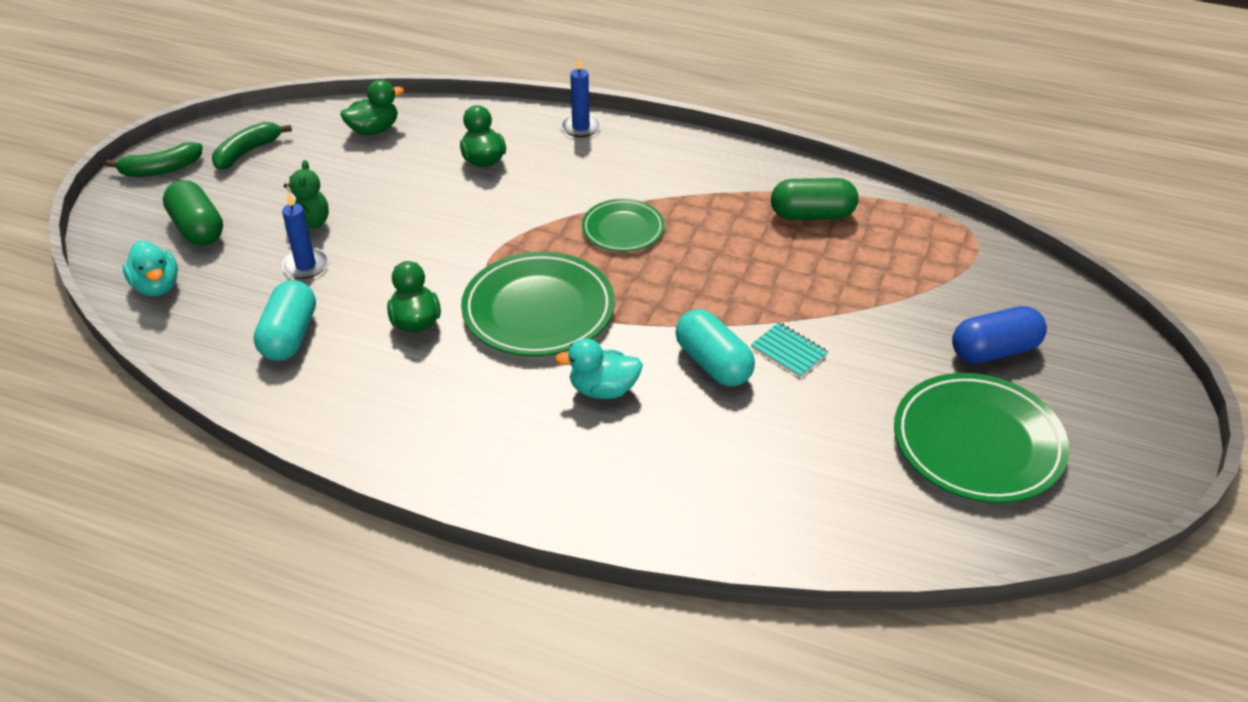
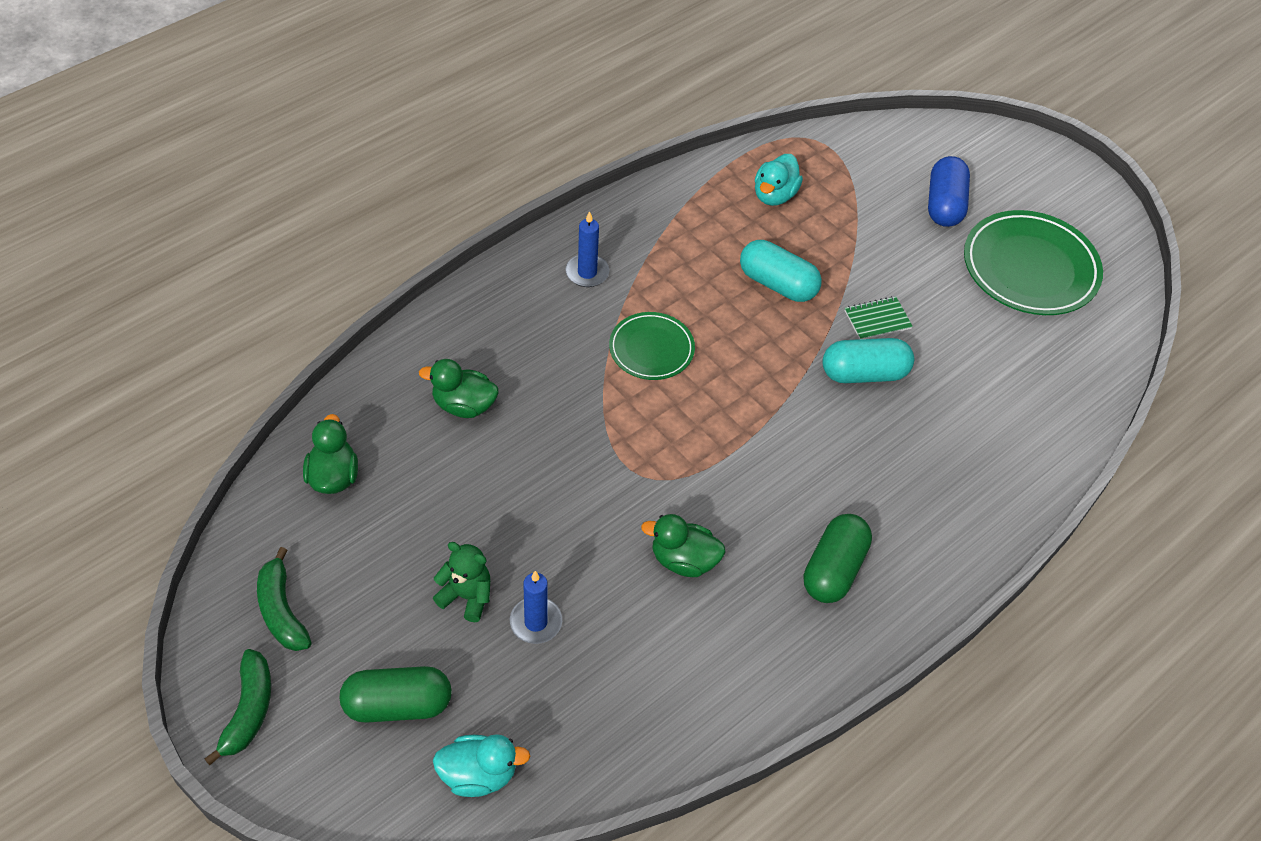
camera: 65 degrees left, 10 degrees up
(290, 336) = (640, 673): turquoise capsule -> turquoise capsule (777, 284)
(538, 310) = (725, 460): green plate -> none
(581, 127) = (468, 306): blue candle -> blue candle (587, 272)
(603, 389) = (854, 460): turquoise duck -> turquoise duck (774, 195)
(789, 351) = (877, 320): turquoise notebook -> green notebook
(812, 215) = (719, 216): green capsule -> green capsule (833, 569)

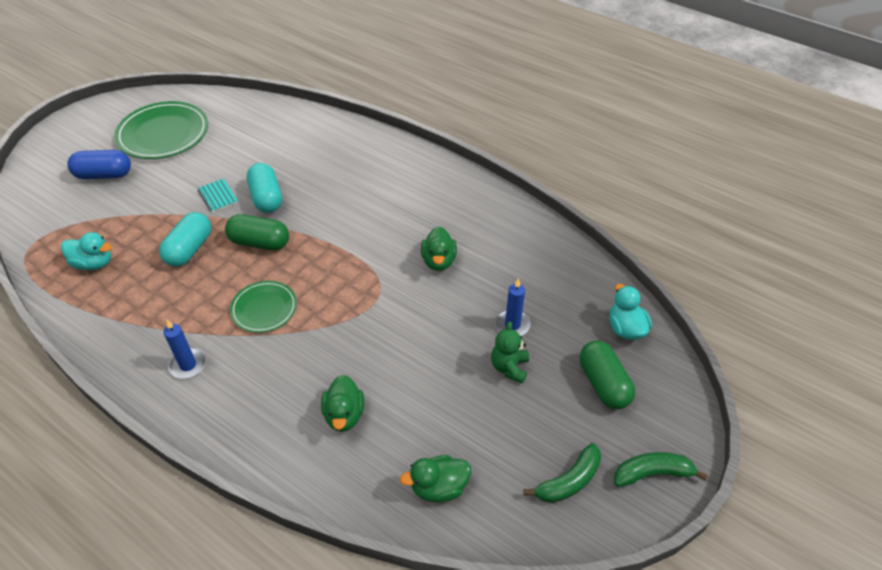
camera: 100 degrees left, 5 degrees down
(833, 569) = (420, 195): green capsule -> green capsule (259, 243)
(877, 320) = (218, 196): green notebook -> turquoise notebook

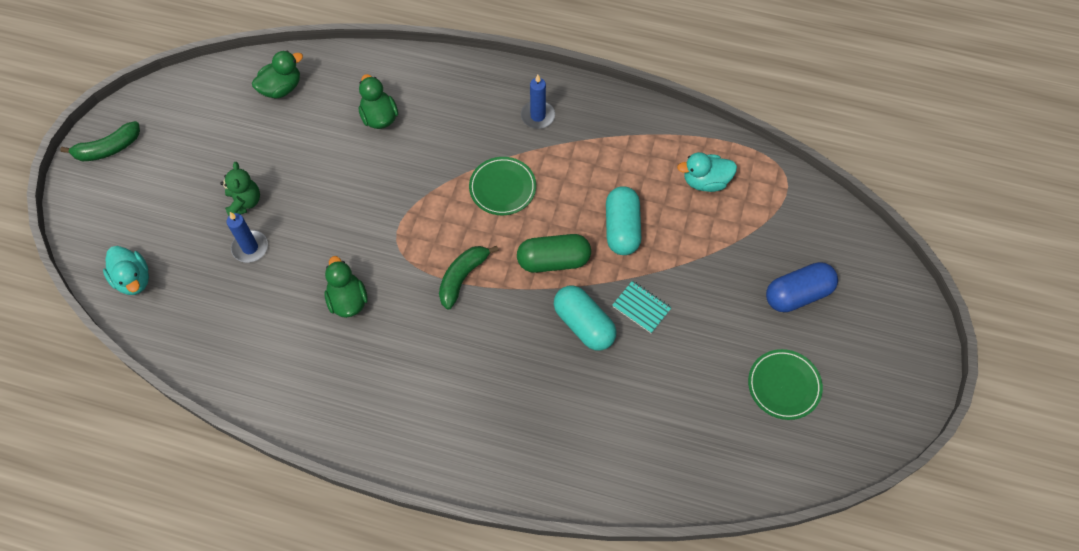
camera: 160 degrees right, 15 degrees up
(163, 134) = (784, 385): green plate -> green plate, size x0.58
(569, 481) = (177, 122): green banana -> green banana (462, 277)
(603, 384) = (153, 213): green capsule -> none

